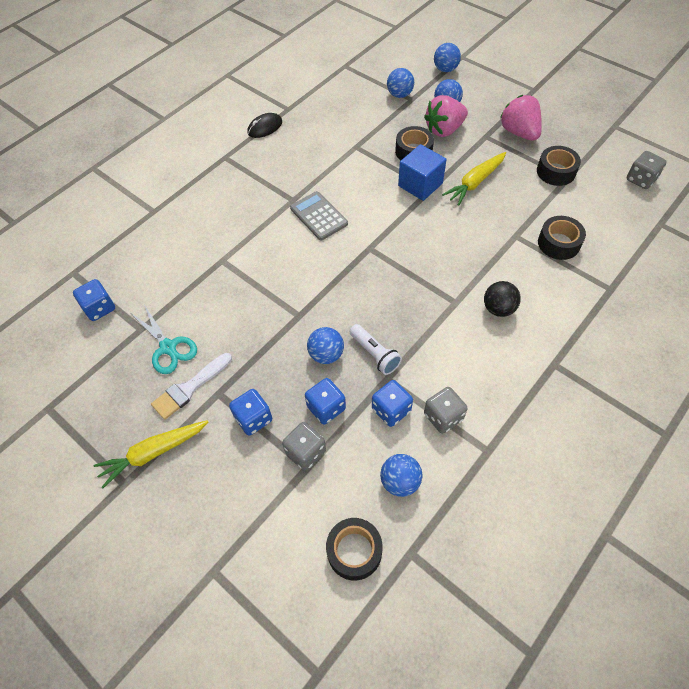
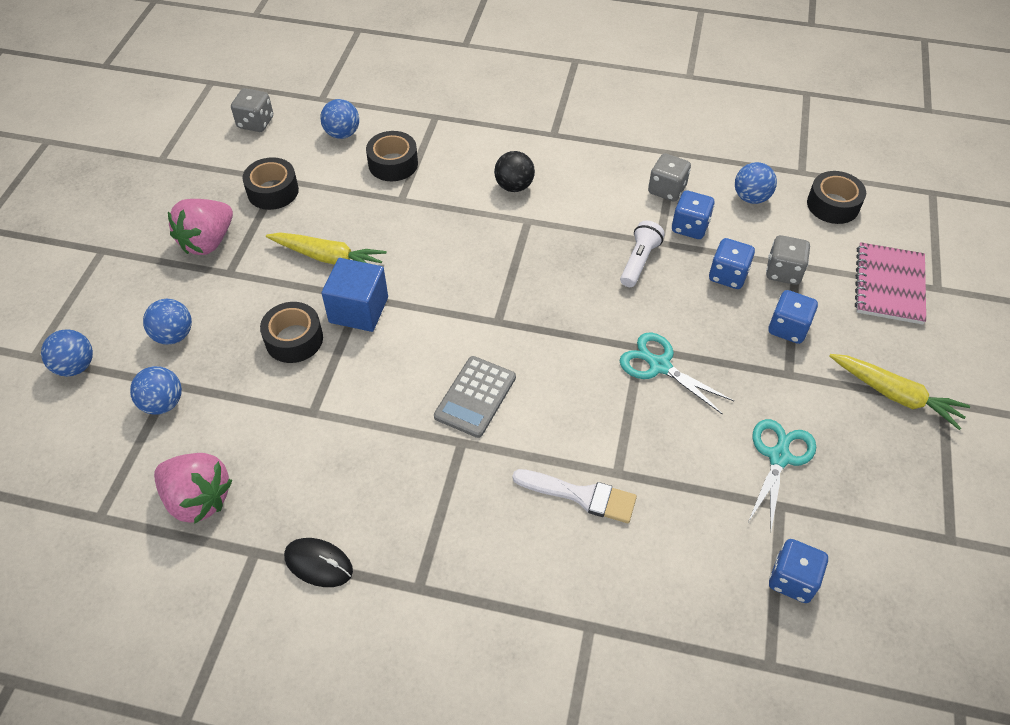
camera: 120 degrees left, 5 degrees down
(189, 388) = (805, 404): white brush -> white brush (581, 496)
(242, 529) = (889, 285): none -> pink notebook
(277, 319) = (659, 366): none -> turquoise scissors
(326, 354) = (670, 301): blue ball -> blue ball (342, 134)
(444, 130) = (232, 320): pink strawberry -> pink strawberry (198, 499)

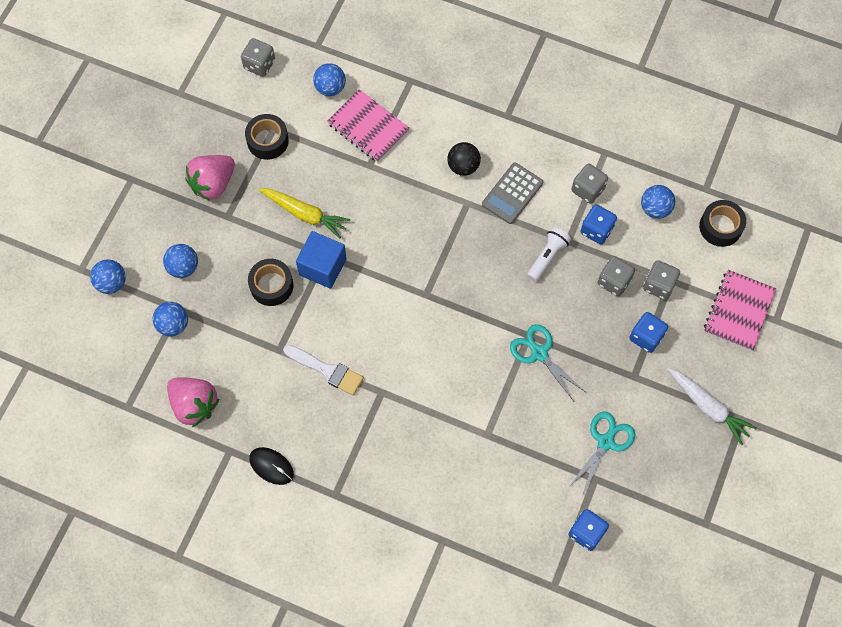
camera: 10 degrees right, 15 degrees up
(393, 164) = (368, 127): black tape -> pink notebook
(475, 397) = (397, 357): grey calculator -> grey calculator (512, 193)
(581, 496) = (458, 447): white brush -> white brush (327, 370)
(728, 275) = (614, 281): blue dice -> grey dice
(895, 395) = (708, 407): yellow carrot -> white carrot

